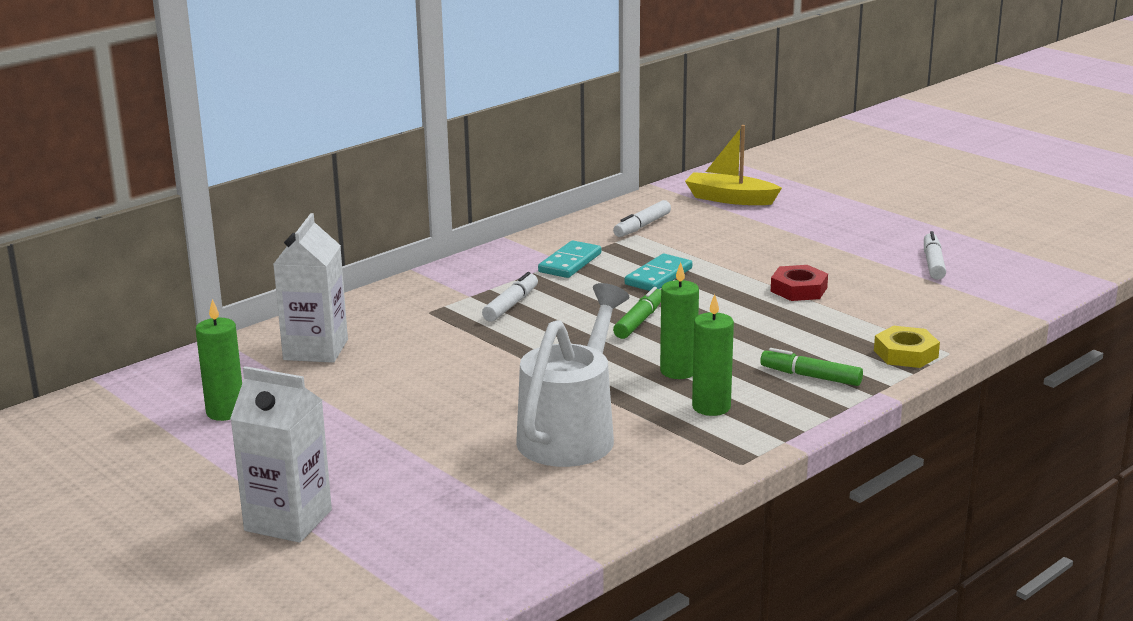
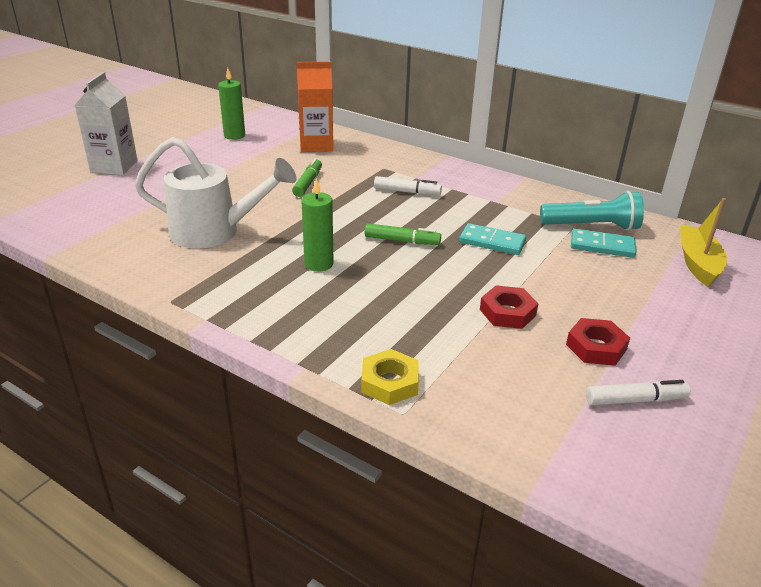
camera: 75 degrees right, 10 degrees up
(315, 350) = (316, 145): white carton -> orange carton
(570, 263) = (494, 205): turquoise domino -> turquoise domino (602, 246)
(642, 226) = (592, 226): white marker -> turquoise flashlight
(711, 407) = (260, 282): green candle -> none
(810, 376) = (325, 327): green marker -> green marker (308, 183)
(860, 263) = (596, 347): none -> red nut

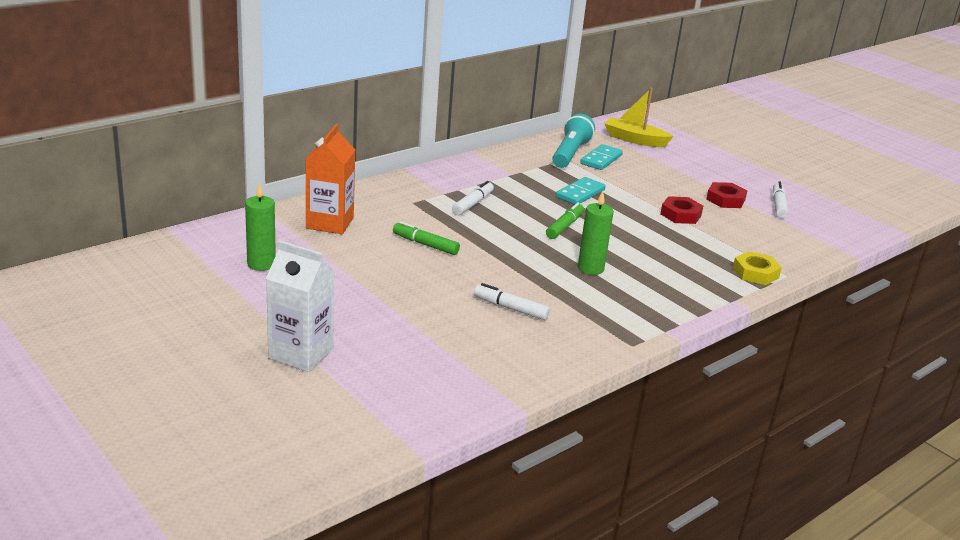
camera: 75 degrees left, 5 degrees down
(214, 232) = (510, 308): white watering can -> white marker

